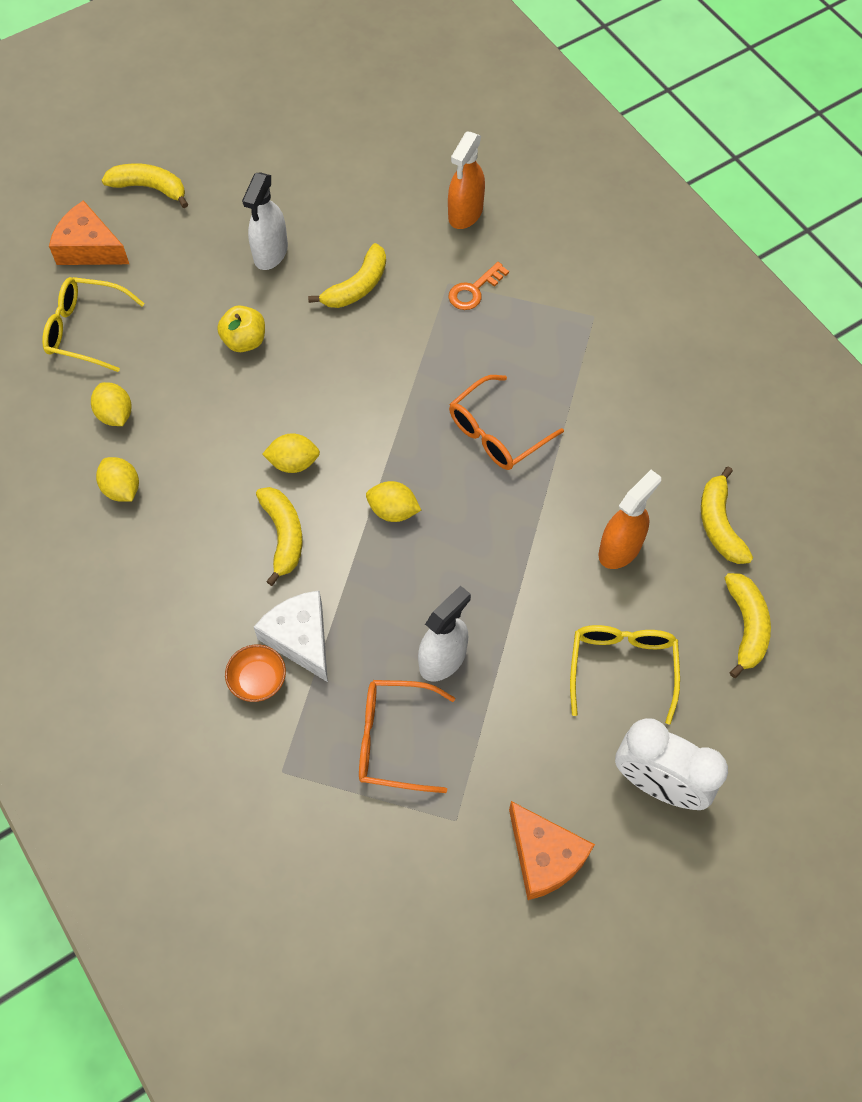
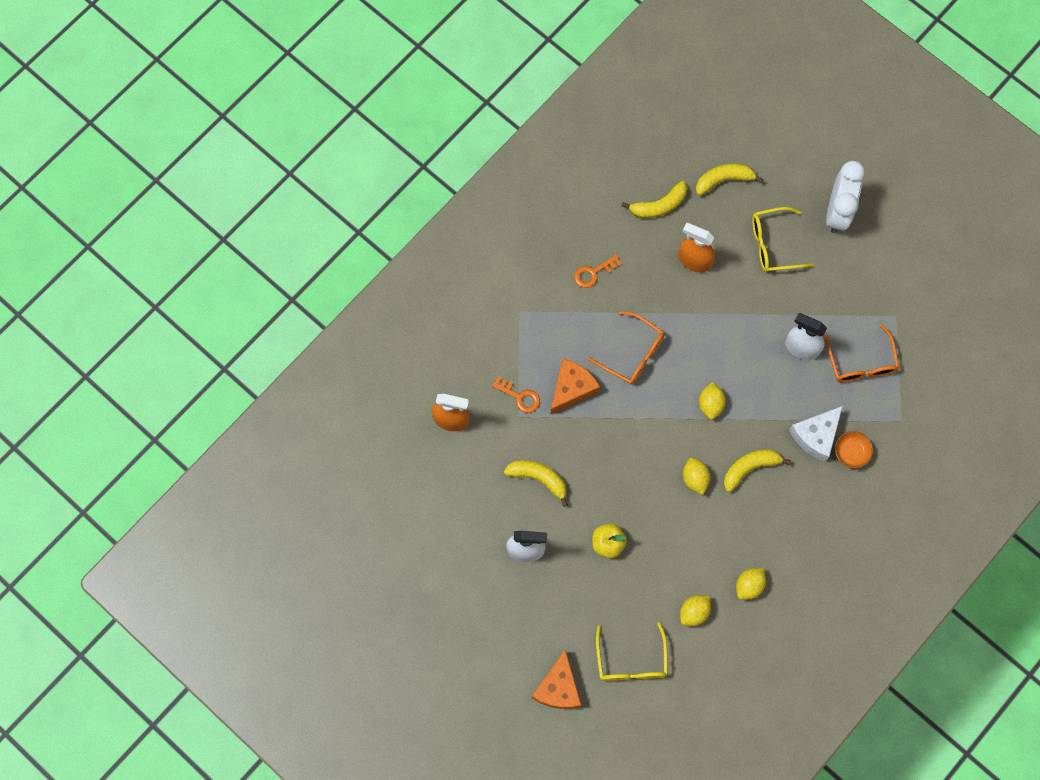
camera: 105 degrees left, 10 degrees up
(149, 188) = (489, 663): yellow banana -> none
(544, 856) = (899, 264): orange cheese -> orange cheese (572, 388)
(630, 415) = (593, 273): none -> orange key

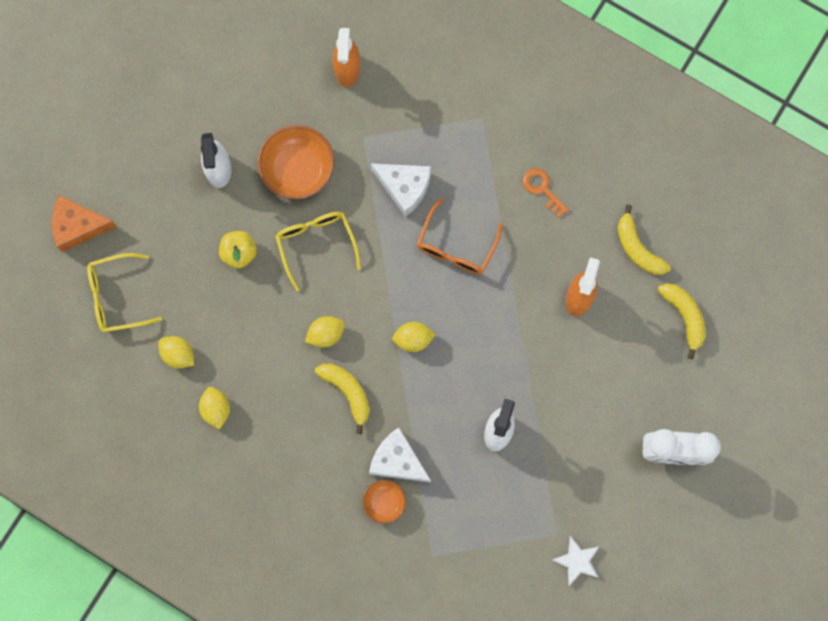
camera: 80 degrees right, 5 degrees up
(519, 396) = (385, 134): orange key -> none
(538, 479) = (298, 169): yellow banana -> orange bowl
(572, 388) = (404, 187): orange cheese -> white cheese
(749, 585) = (216, 409): yellow lemon -> yellow lemon turned 45 degrees clockwise
(773, 244) = (616, 383): yellow glasses -> yellow glasses (316, 244)
(861, 363) = (492, 501): orange glasses -> none
(919, 304) = (577, 561): none -> white star

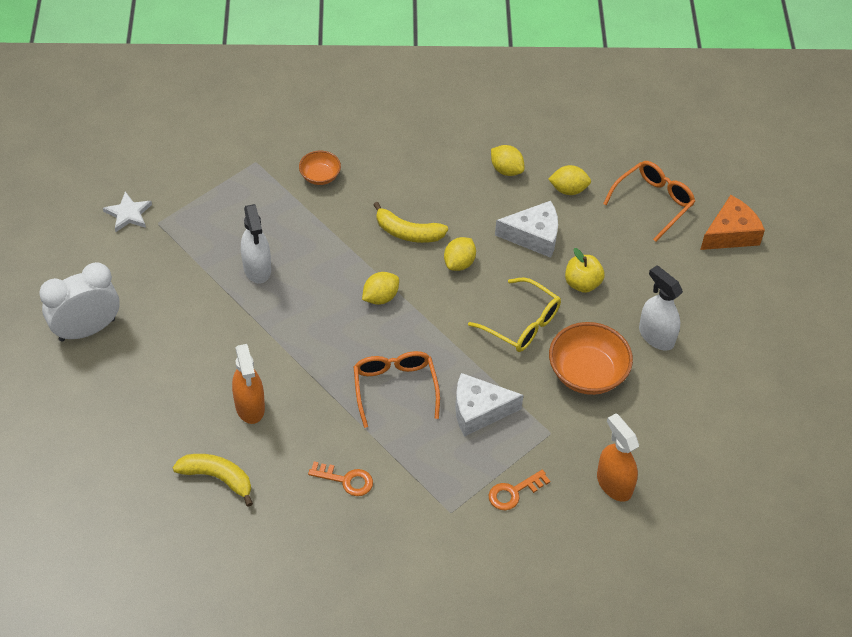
camera: 145 degrees right, 25 degrees down
(116, 296) = (653, 202): yellow glasses -> orange glasses
(397, 460) = (330, 207): white cheese -> white cheese (534, 236)
(425, 106) = (514, 492): none -> orange key
(684, 316) = (136, 443): yellow banana -> none

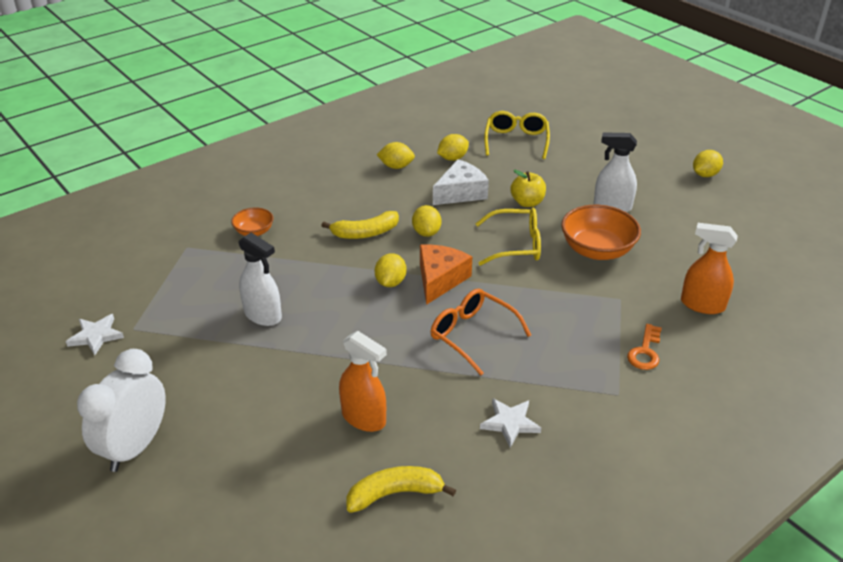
camera: 35 degrees left, 15 degrees down
(346, 480) = (510, 423): orange key -> white star
(479, 411) = (553, 314): white cheese -> none
(653, 202) = (516, 141): orange glasses -> yellow glasses
(730, 233) = (583, 135): orange cheese -> orange cheese (440, 279)
(795, 355) = (705, 175): none -> yellow lemon

